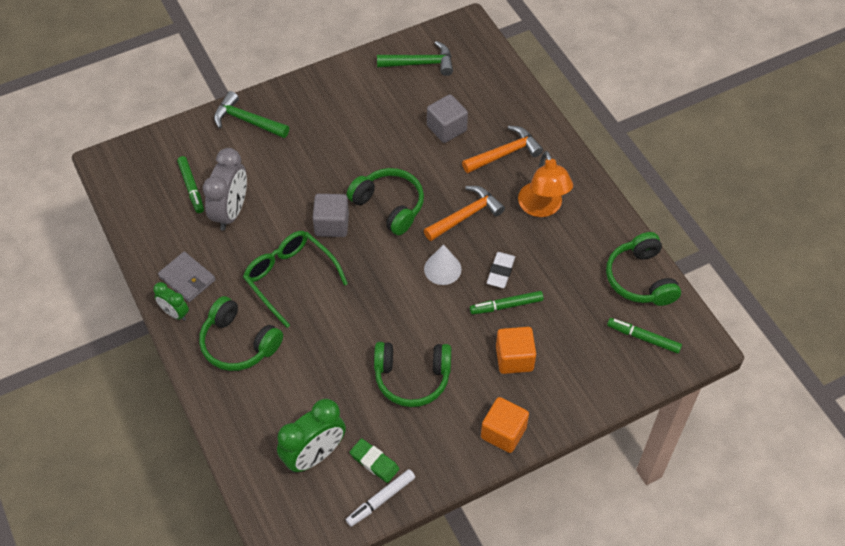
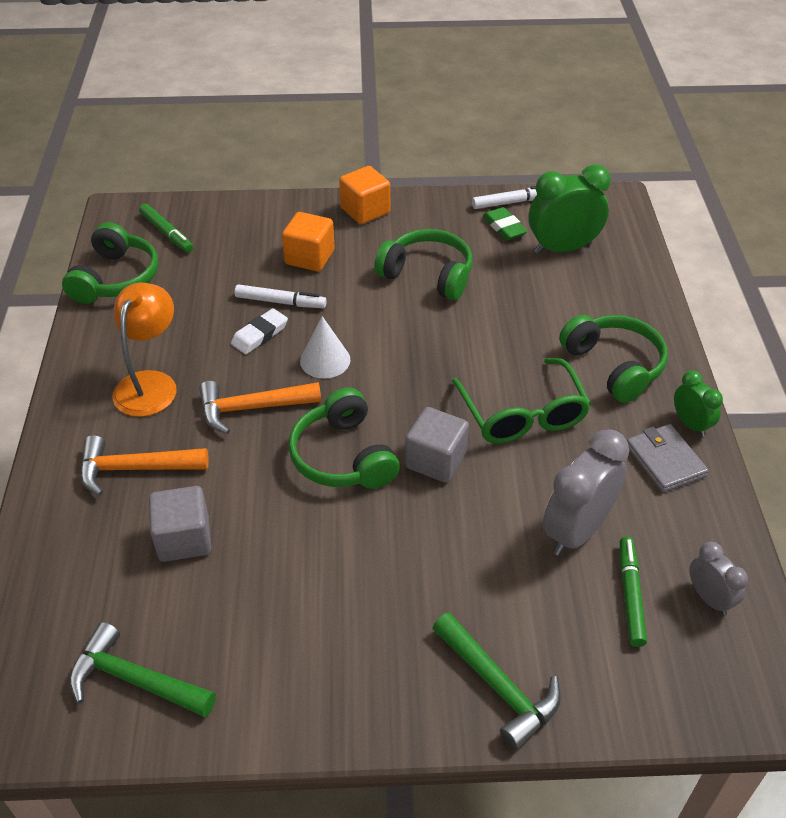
camera: 155 degrees left, 10 degrees down
(147, 201) = (709, 598): none -> grey clock
(506, 305) = (280, 302): green marker -> white marker

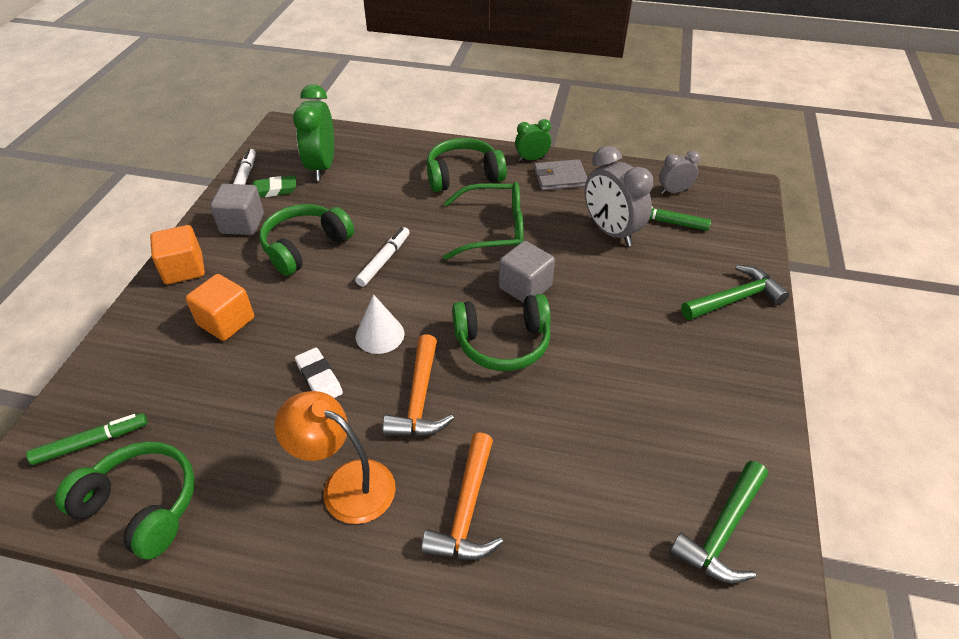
camera: 75 degrees left, 0 degrees up
(184, 539) = (569, 474): grey cube -> grey cube (242, 224)
(280, 302) = (280, 355): white marker -> white marker (384, 260)

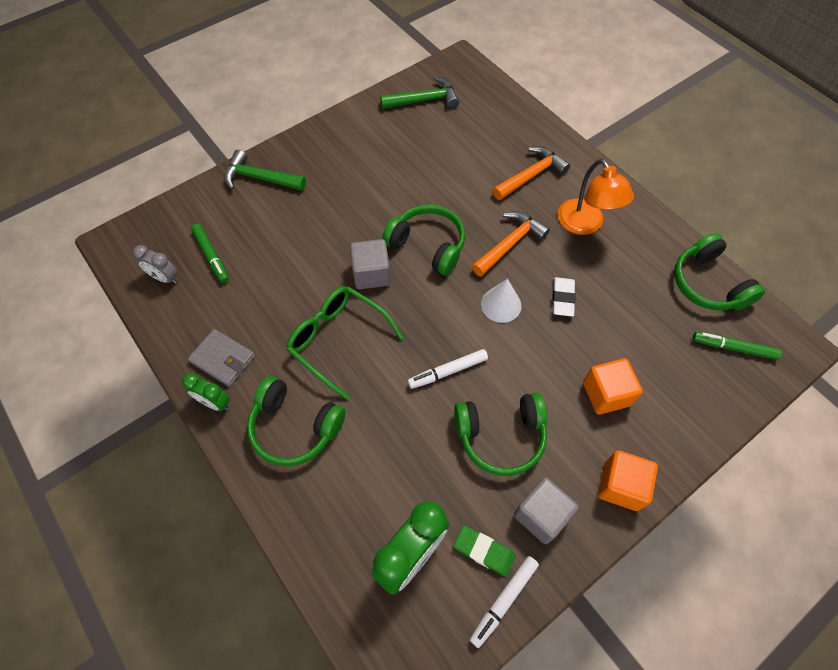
camera: 140 degrees left, 15 degrees up
(611, 231) = (259, 276): grey clock -> none

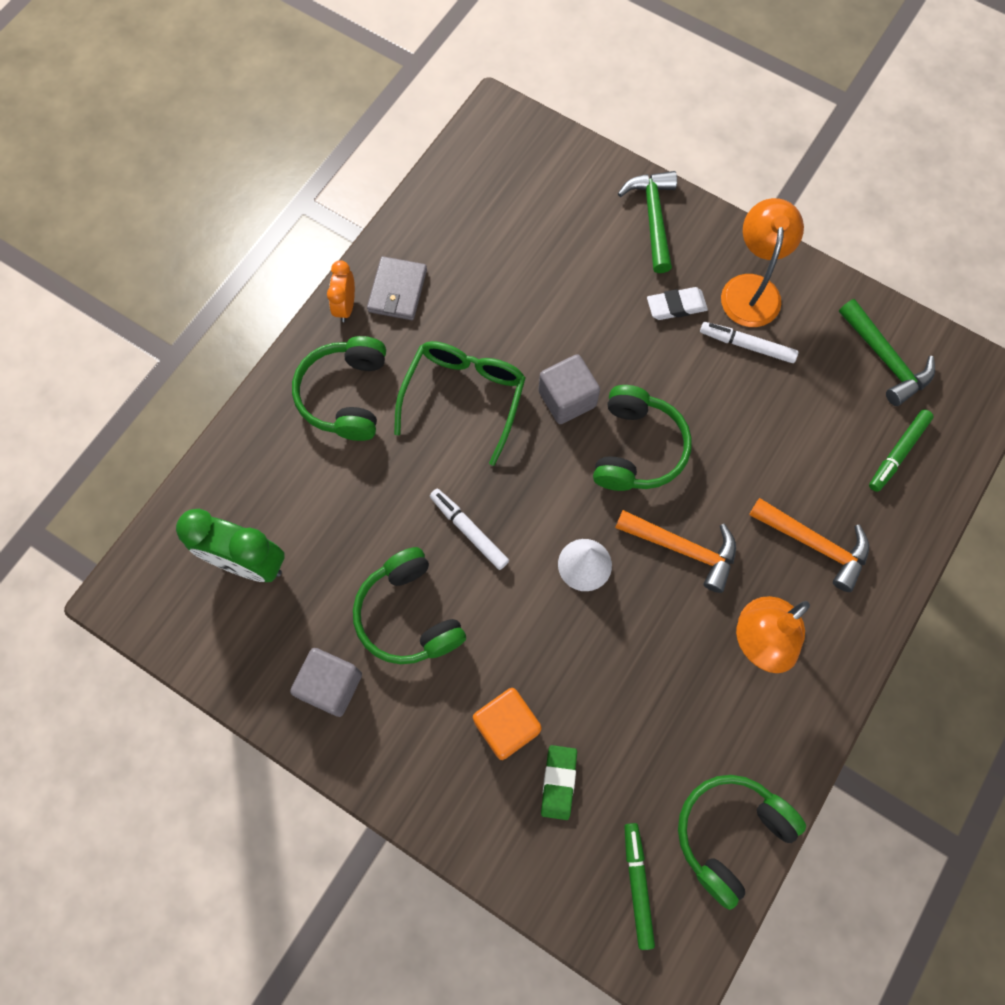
camera: 70 degrees right, 10 degrees up
(165, 278) = (472, 187): grey clock -> none
(211, 256) = (520, 219): green marker -> green marker (897, 453)
(214, 403) = (346, 306): green clock -> orange clock
(342, 145) = (751, 288): none -> orange lamp
(484, 551) = (274, 634): green eraser -> green eraser (558, 782)
(503, 601) = (229, 670): white marker -> white marker (747, 345)
(562, 298) = (625, 639): white eraser -> white eraser (676, 306)
(620, 486) = (393, 768): orange cube -> none

